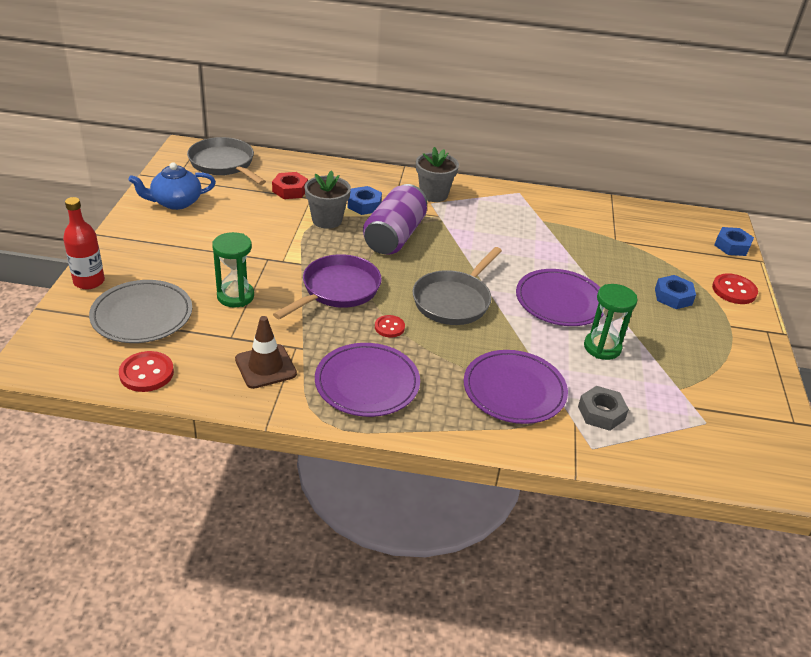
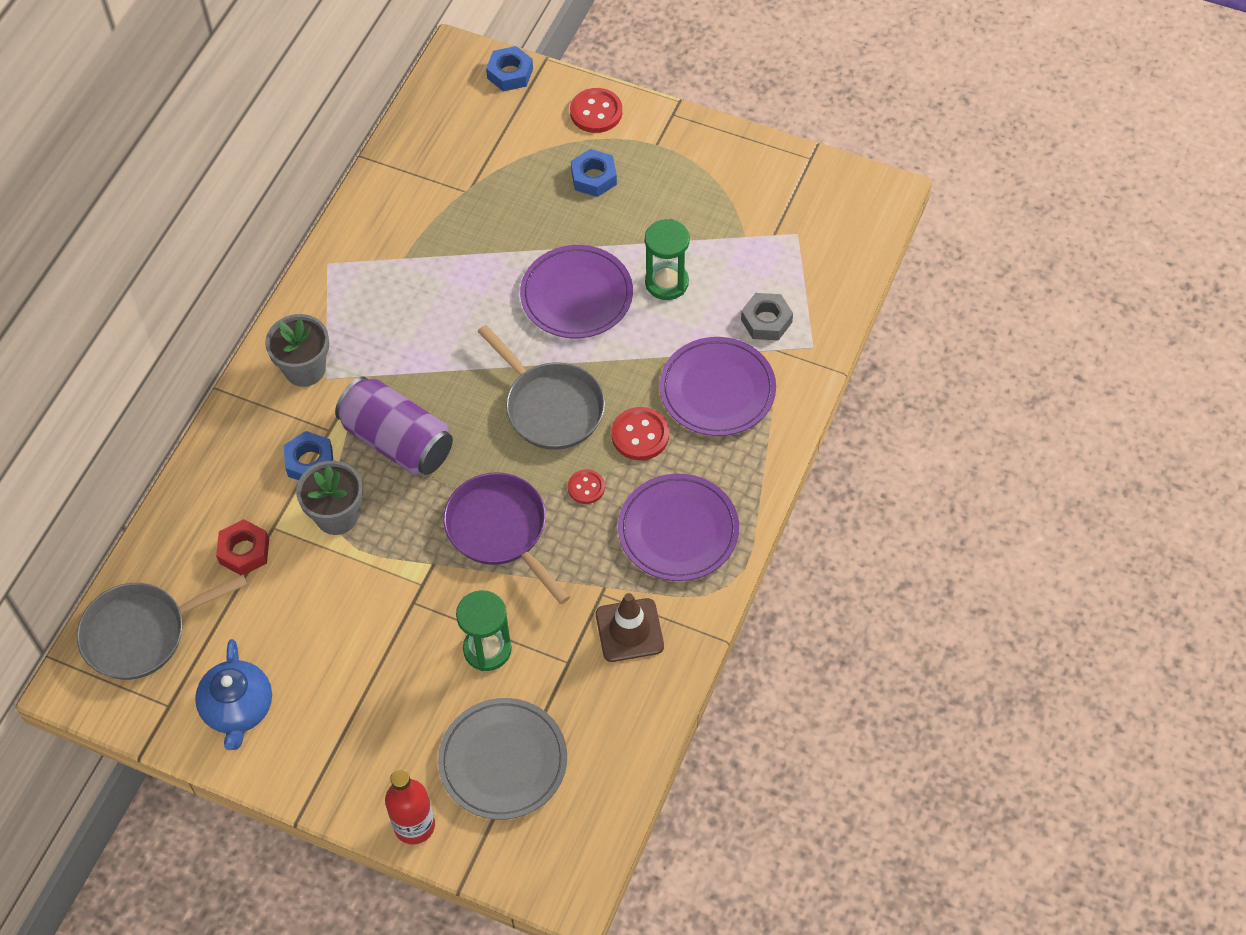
camera: 70 degrees left, 20 degrees up
(146, 373) = (615, 758): red button -> red button (640, 435)

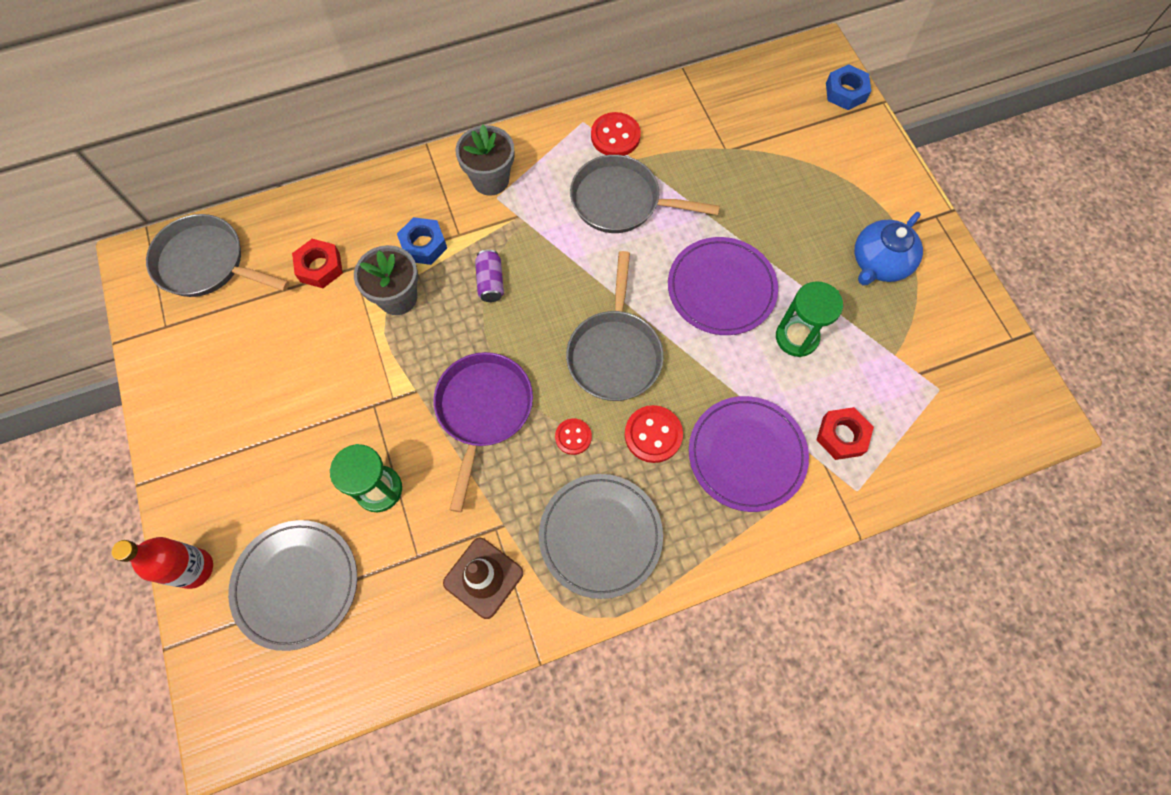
camera: 45 degrees right, 10 degrees up
(238, 709) = (197, 370): blue teapot -> blue teapot (879, 263)
(397, 441) = (490, 282): purple can -> purple can, size x0.46
(429, 297) = (621, 201): none -> grey pan
(594, 177) = (826, 214): blue nut -> none
(596, 112) = (879, 168): red button -> red button (615, 136)
(678, 530) = (600, 536): purple plate -> grey plate
(766, 321) = (842, 436): grey nut -> red nut

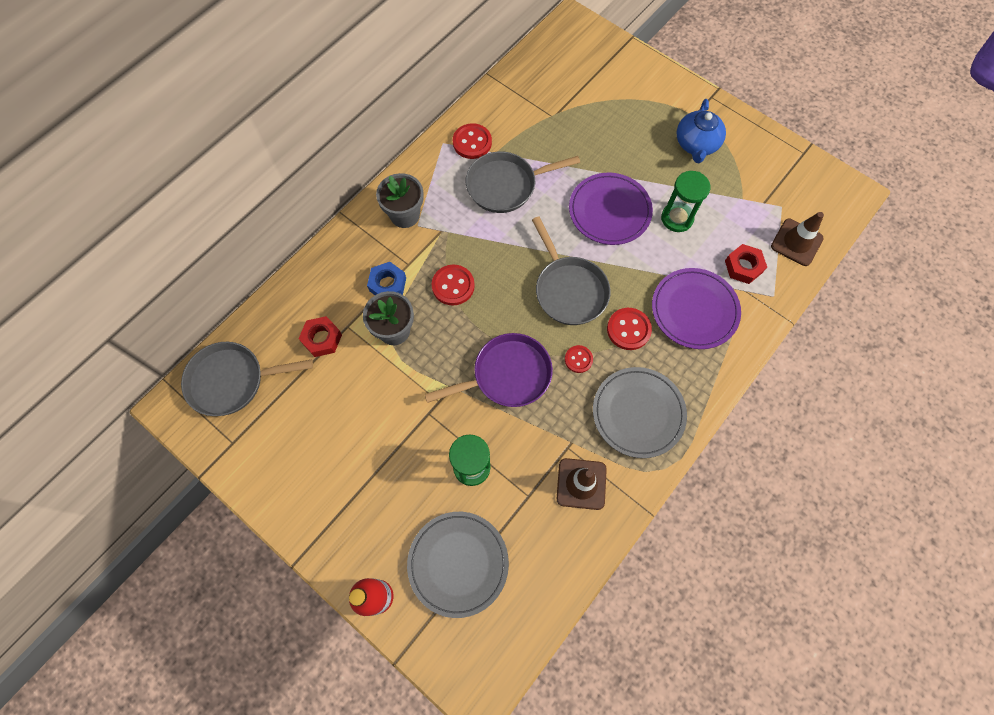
camera: 30 degrees left, 0 degrees up
(483, 410) = (507, 375): purple pan -> purple pan turned 90 degrees clockwise
(490, 282) = (453, 286): purple can -> red button
(845, 92) = (605, 41): blue nut -> none
(930, 442) = (796, 242): none -> brown traffic cone

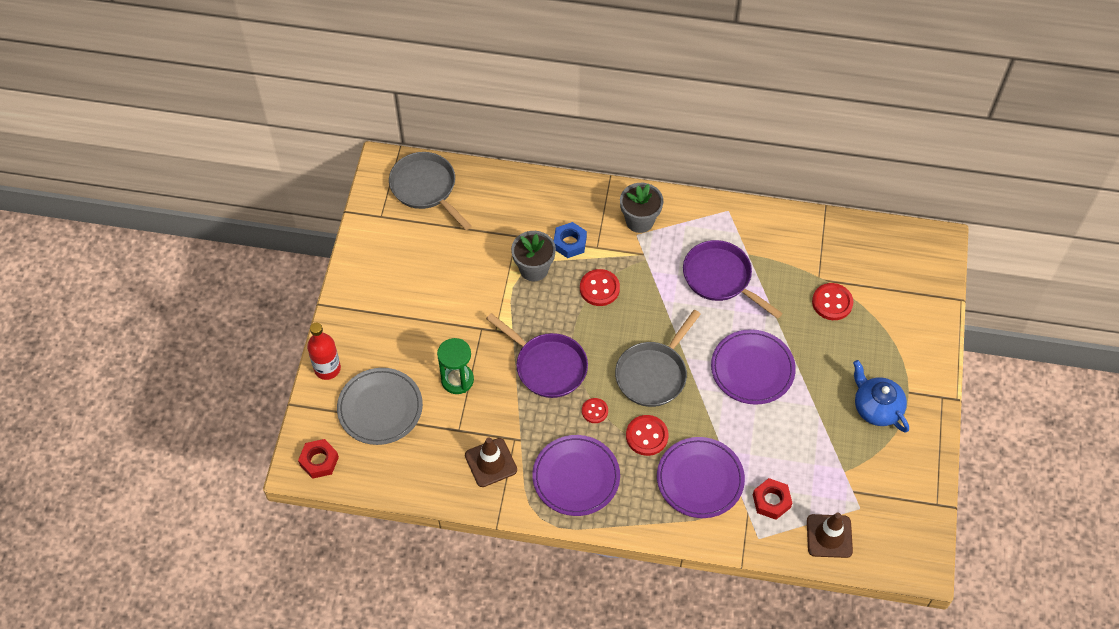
camera: 60 degrees right, 10 degrees down
(322, 339) = (495, 225): red nut -> red nut (319, 461)
(472, 142) = (745, 231): red button -> red button (832, 302)
(505, 185) = (720, 278): grey pan -> purple pan
(638, 413) = (576, 477): grey plate -> purple plate
(677, 218) = (783, 426): green hourglass -> none
(696, 144) = (876, 407): blue teapot -> blue teapot turned 75 degrees clockwise

